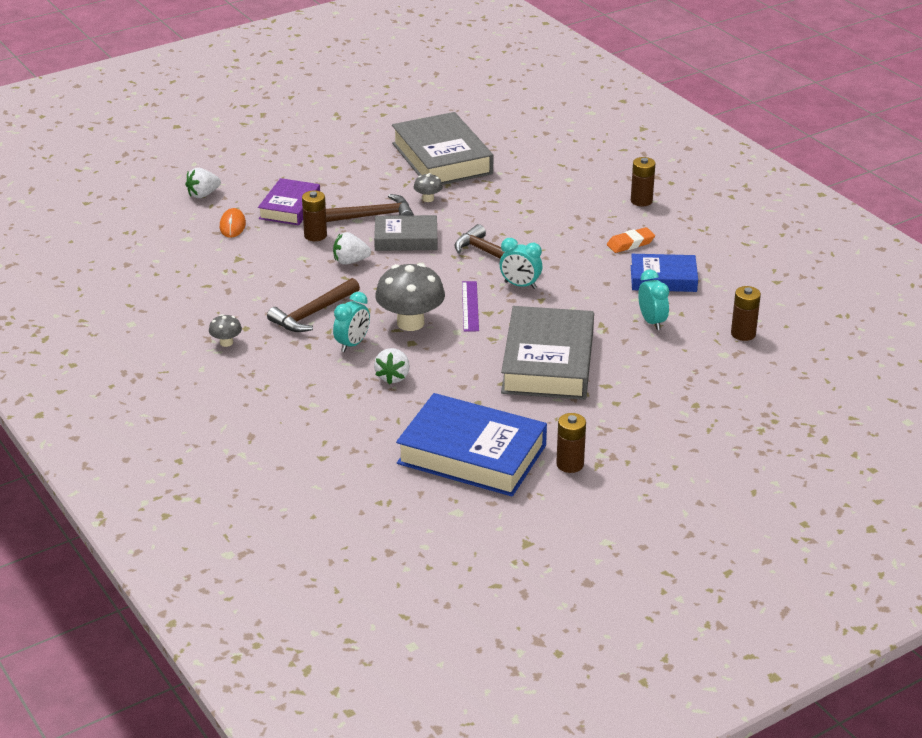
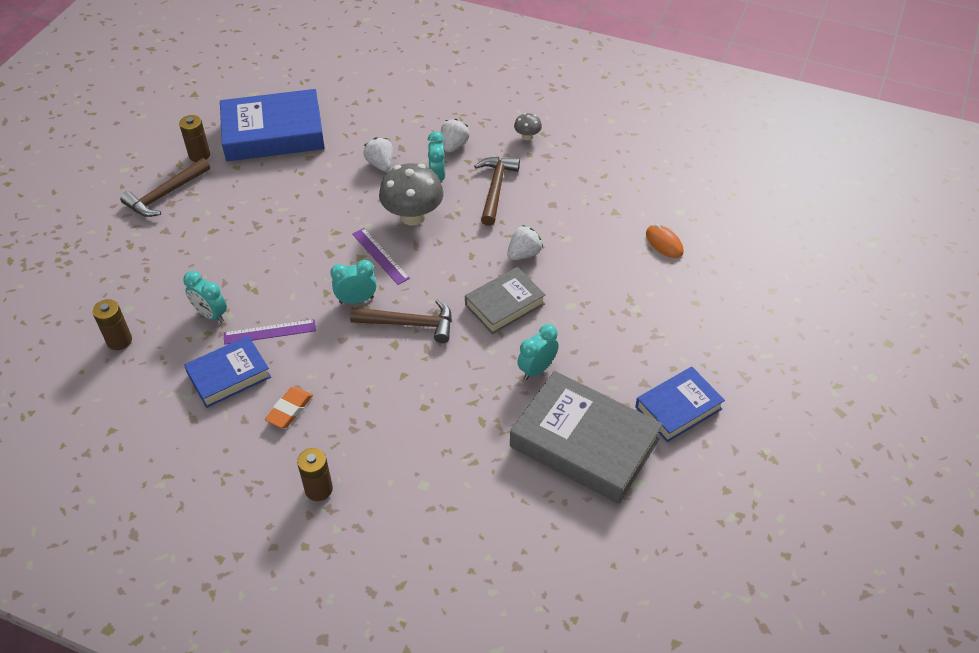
camera: 145 degrees right, 15 degrees up
(203, 194) = (735, 265): white strawberry -> white strawberry (454, 145)
(290, 207) = (645, 289): purple book -> none
(315, 235) = (584, 267): brown battery -> none
(359, 150) = (678, 408): none -> blue book
(371, 216) = (563, 317): brown hammer -> brown hammer (165, 194)
(428, 199) = (537, 369): grey mushroom -> turquoise clock
(548, 362) = (273, 230): grey book -> none
(610, 292) = (270, 332): none -> purple ruler

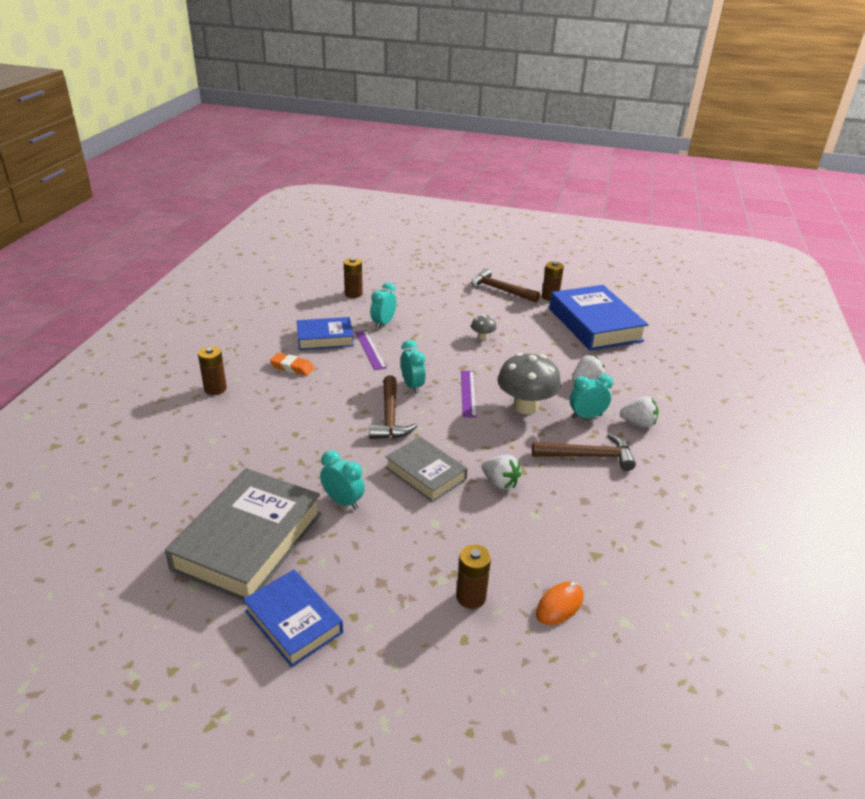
camera: 80 degrees right, 15 degrees down
(229, 375) = (325, 338): blue book -> blue book turned 60 degrees counterclockwise
(380, 256) = (468, 393): purple ruler -> purple ruler turned 45 degrees counterclockwise
(527, 136) = (685, 474): grey mushroom -> grey mushroom (482, 337)
(655, 293) = (471, 597): none -> brown battery

